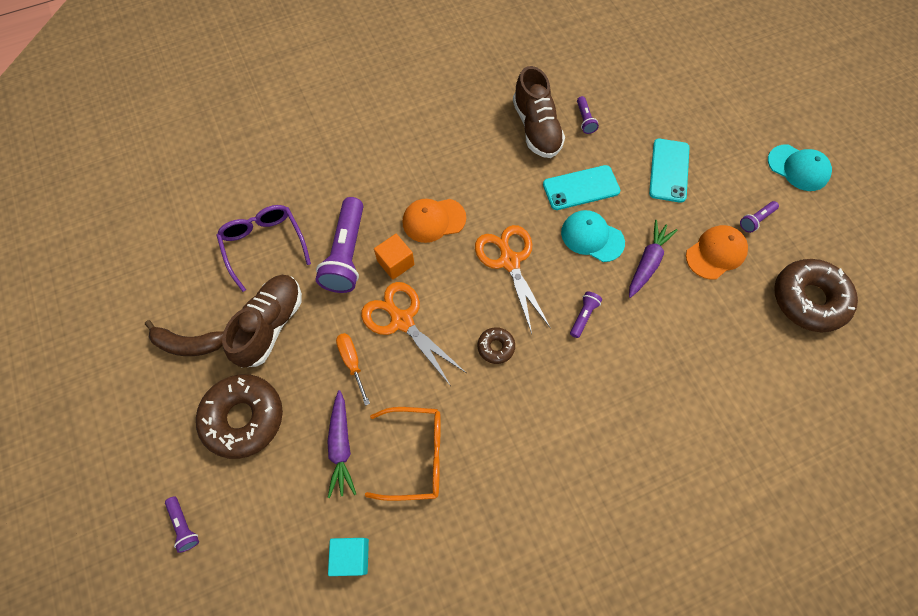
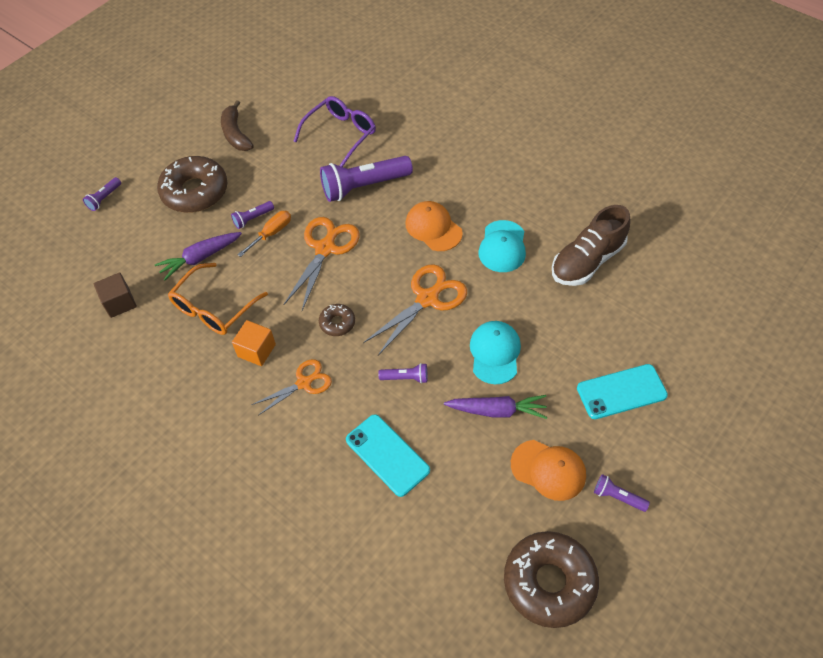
camera: 65 degrees right, 10 degrees down
(270, 325) = (275, 171): brown shoe -> none
(351, 556) = (119, 303): turquoise cube -> brown cube
(395, 263) = (375, 221): orange cube -> orange cube (256, 350)
(415, 455) = (214, 307): orange glasses -> orange glasses turned 60 degrees clockwise
(547, 404) = (304, 382): none -> orange scissors
(581, 188) = (544, 323): turquoise phone -> turquoise phone (387, 455)
(584, 120) = (628, 296): purple flashlight -> purple flashlight (252, 218)
(798, 168) = (722, 521): turquoise cap -> turquoise cap (502, 246)

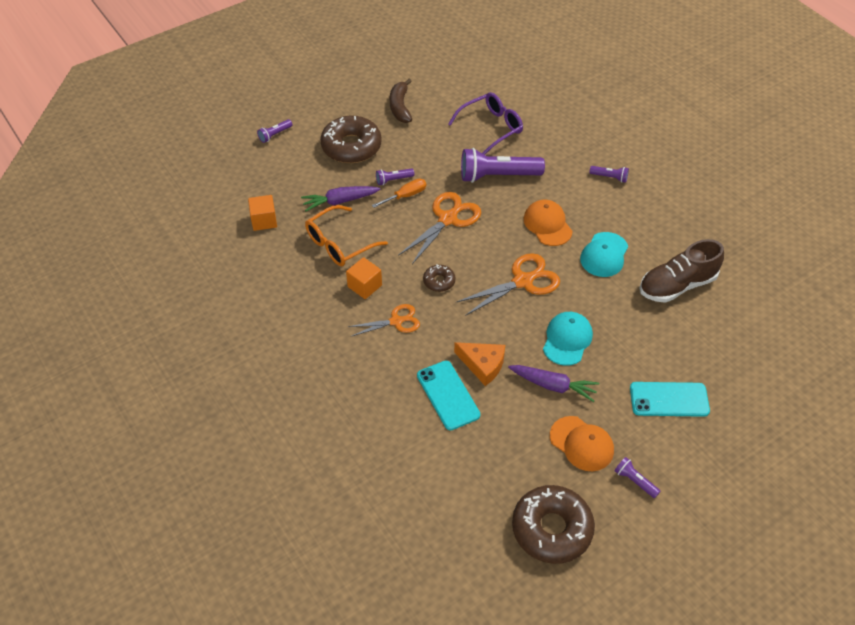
camera: 15 degrees right, 5 degrees down
(119, 303) = (264, 221): brown cube -> orange cube
(405, 378) = (483, 339): purple flashlight -> purple flashlight (609, 177)
(414, 407) = (483, 365): none -> orange cheese

